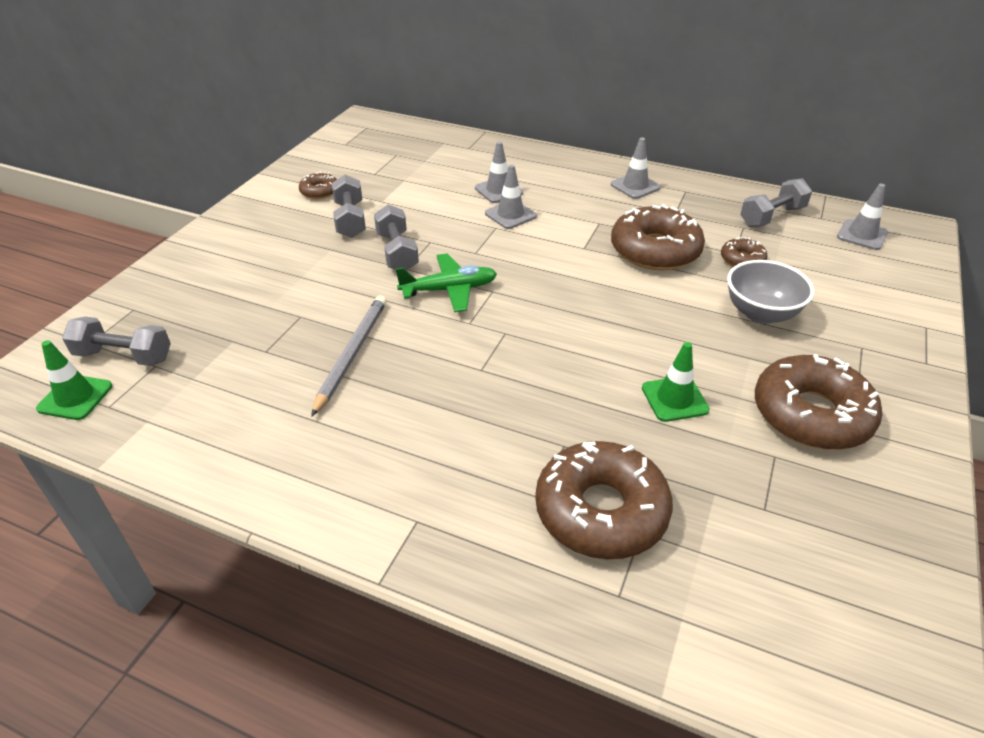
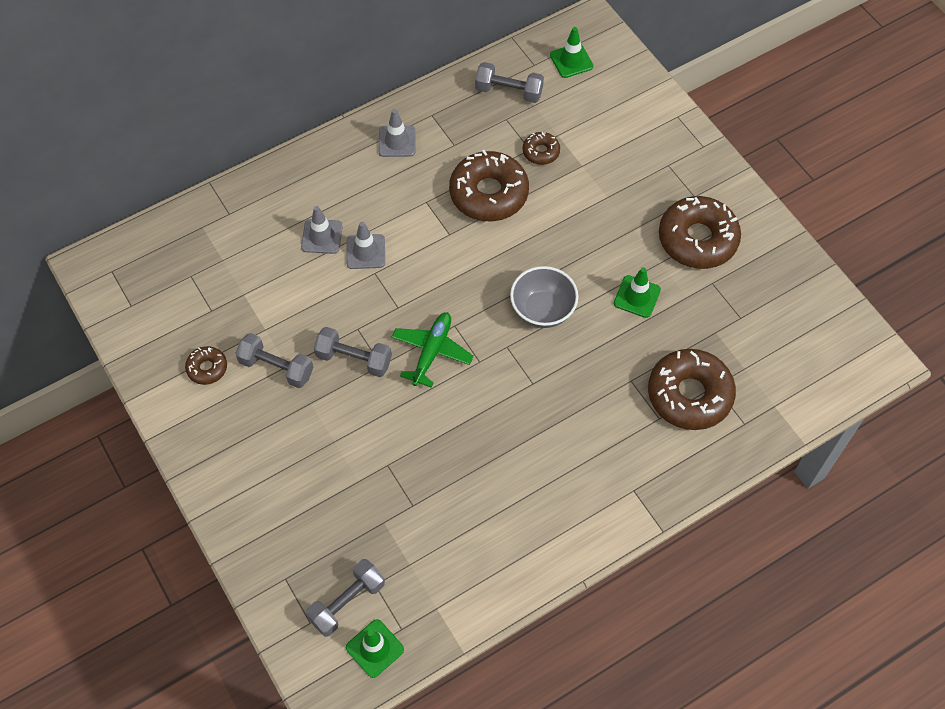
camera: 55 degrees left, 20 degrees up
(351, 354) = (458, 452): grey pencil -> none
(761, 313) = (600, 189): grey bowl -> grey bowl (542, 310)
(772, 217) = (509, 91): grey dumbbell -> grey dumbbell turned 75 degrees counterclockwise
(862, 235) = (571, 61): grey traffic cone -> green traffic cone

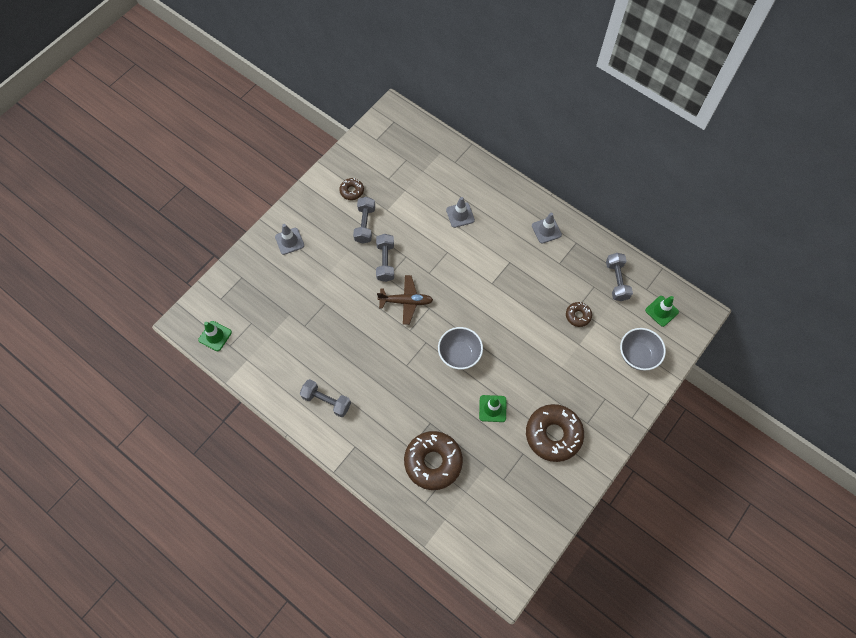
camera: 70 degrees right, 5 degrees up
(347, 602) = (237, 312): grey dumbbell -> grey dumbbell (326, 401)
(365, 252) = (459, 242): grey traffic cone -> grey traffic cone (289, 241)
(432, 352) = (406, 301): green plane -> brown plane
(489, 193) = (531, 295): brown donut -> none
(622, 108) = (637, 355): none -> grey bowl

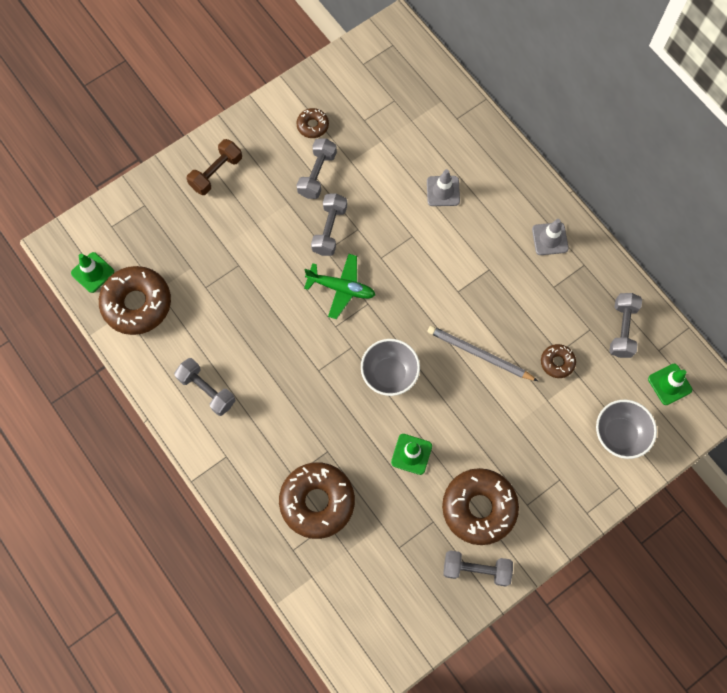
camera: 15 degrees right, 5 degrees up
(255, 351) = (137, 304): none -> brown donut
(289, 241) = (216, 173): grey traffic cone -> brown dumbbell
(406, 301) = (341, 288): brown plane -> green plane
(520, 324) = (479, 354): none -> grey pencil
(565, 480) = (476, 569): none -> grey dumbbell

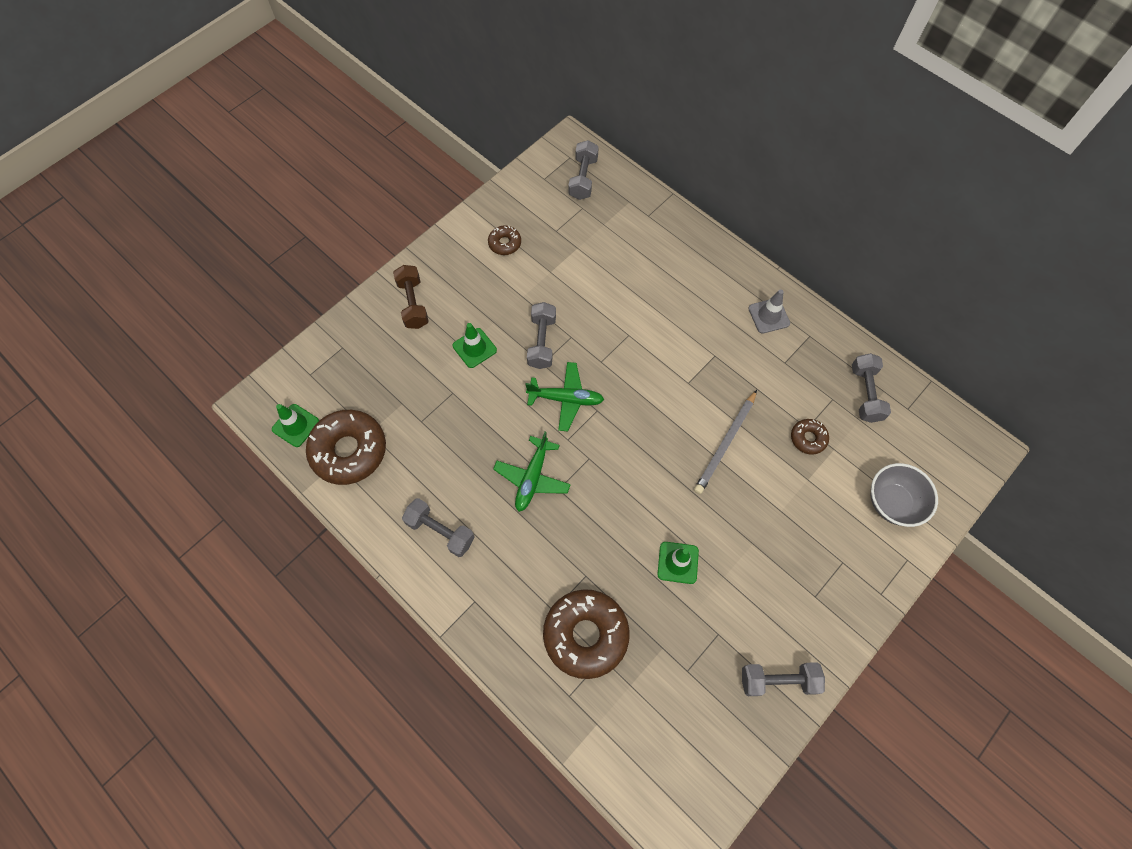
camera: 10 degrees left, 5 degrees down
(216, 173) = (413, 304): brown dumbbell -> brown dumbbell turned 45 degrees counterclockwise
(296, 356) = (532, 478): none -> green plane
(317, 174) = (518, 289): grey dumbbell -> grey dumbbell (583, 178)
(389, 374) = (635, 480): grey bowl -> none
(443, 191) = (650, 286): grey traffic cone -> none
(479, 354) = (725, 444): grey pencil -> grey pencil turned 75 degrees counterclockwise
(479, 508) = (764, 609): brown donut -> none
(669, 384) = (929, 441): green traffic cone -> green traffic cone (474, 348)

